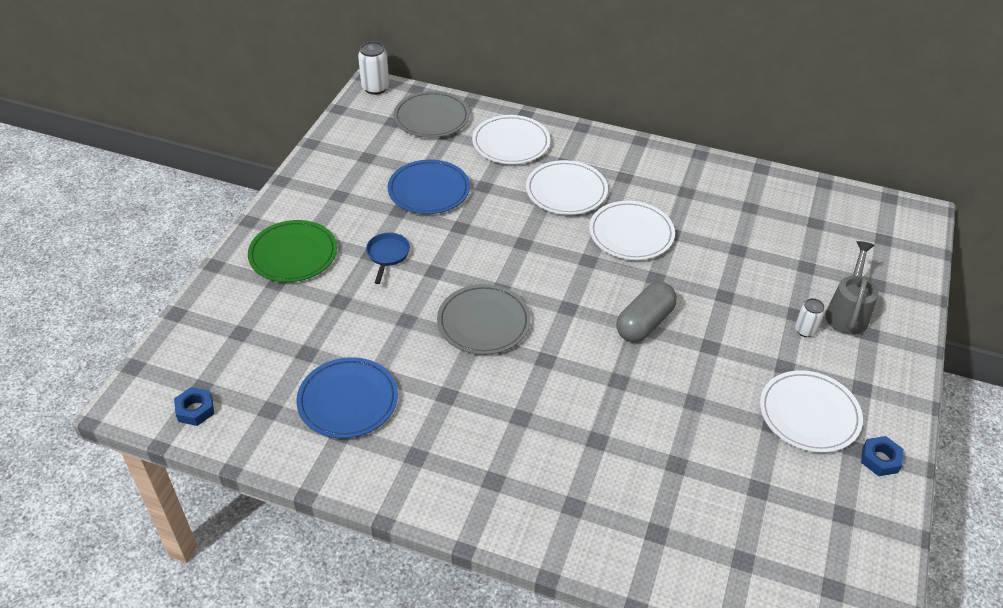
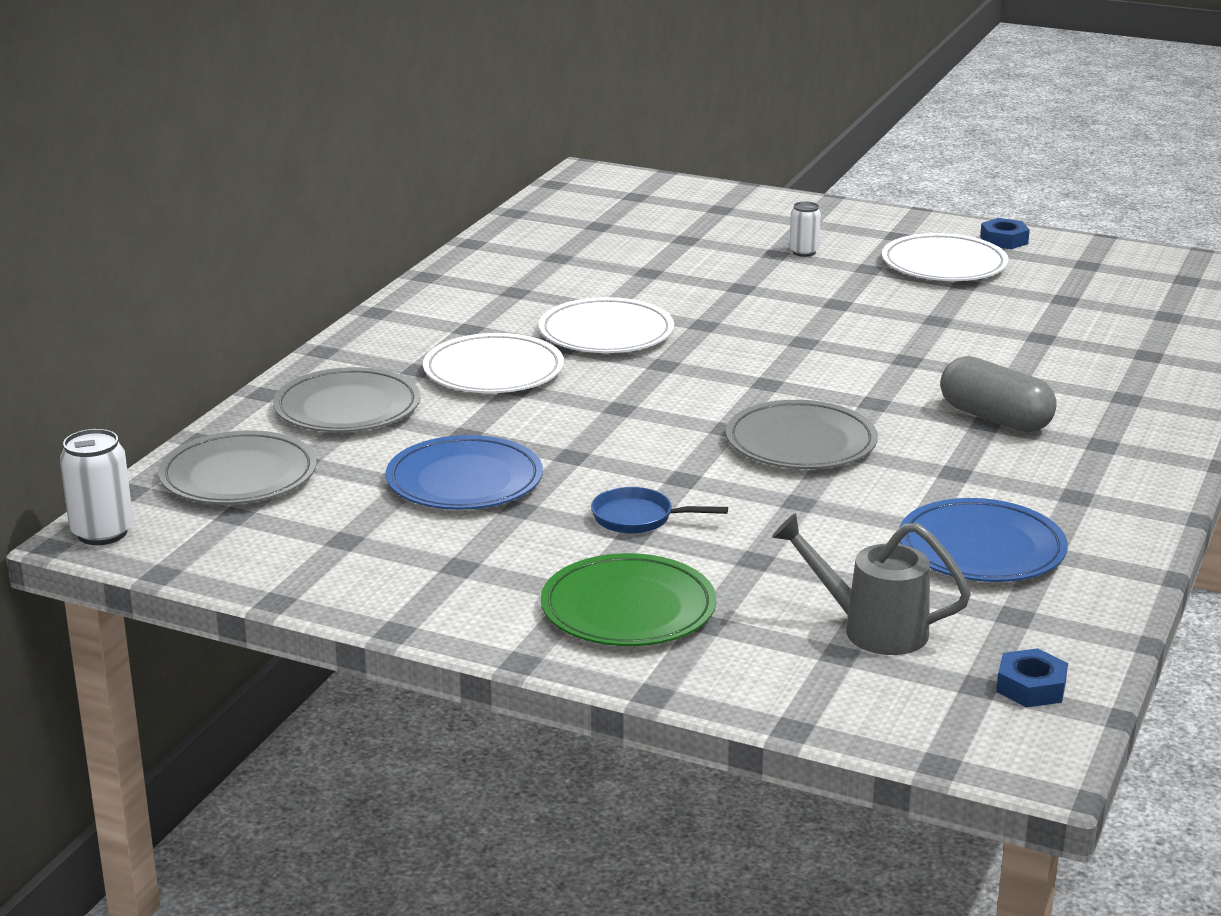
camera: 85 degrees left, 20 degrees down
(511, 143) = (347, 408): white plate -> grey plate
(644, 323) = (796, 337): grey capsule -> grey capsule (995, 418)
(847, 313) = (771, 228): grey watering can -> grey watering can (872, 629)

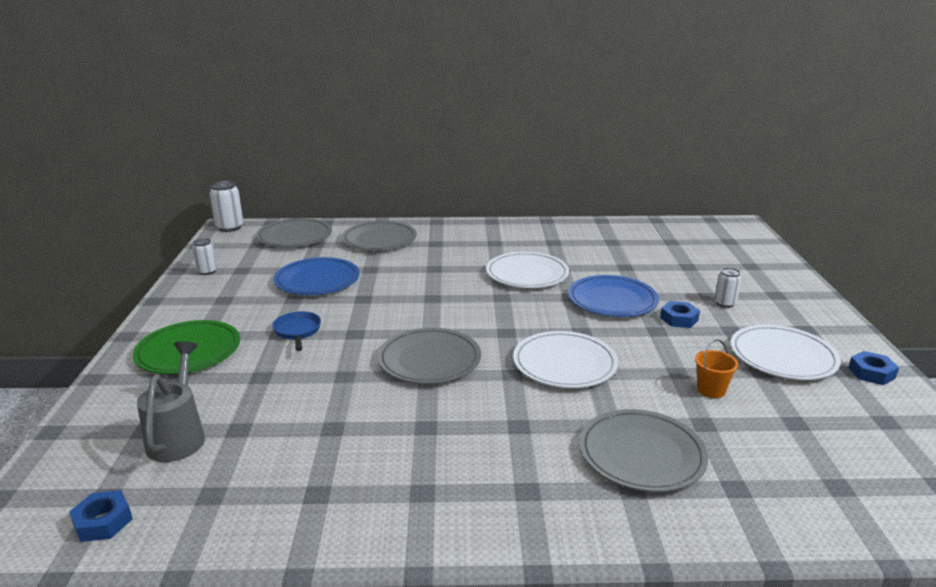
camera: 65 degrees right, 0 degrees up
(314, 572) = (207, 271): none -> white can
(493, 371) = (449, 259): white plate -> white plate (564, 364)
(820, 285) = (679, 319): none -> blue nut
(981, 548) = (310, 460): blue plate -> blue plate (612, 300)
(983, 315) = (711, 390): none -> orange bucket
(995, 418) = (530, 428): grey capsule -> none
(1074, 378) = (641, 454): none -> grey plate

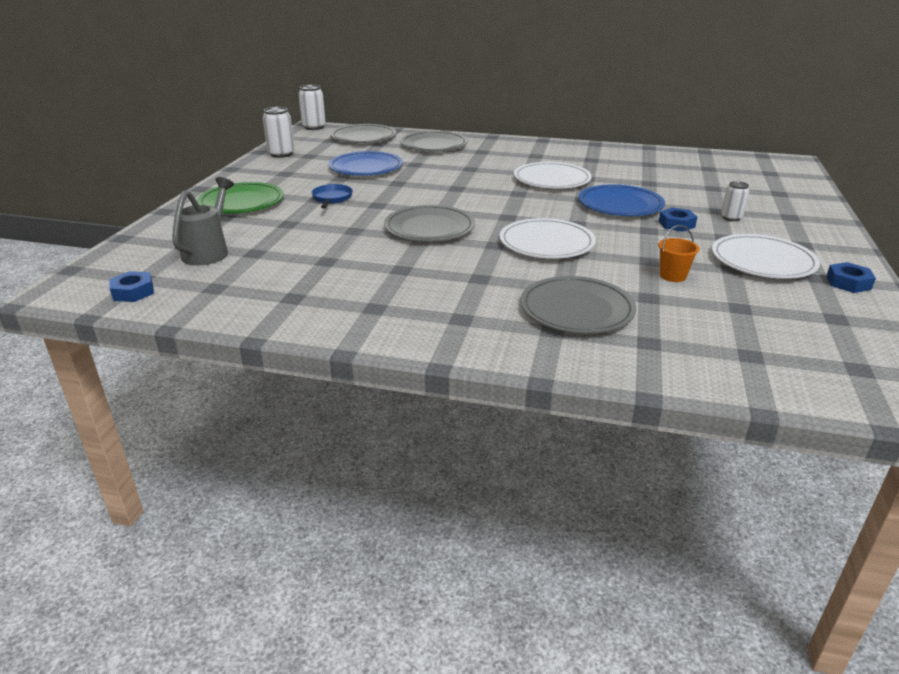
camera: 15 degrees right, 5 degrees up
(207, 271) = (281, 154): white can -> white can, size x1.58

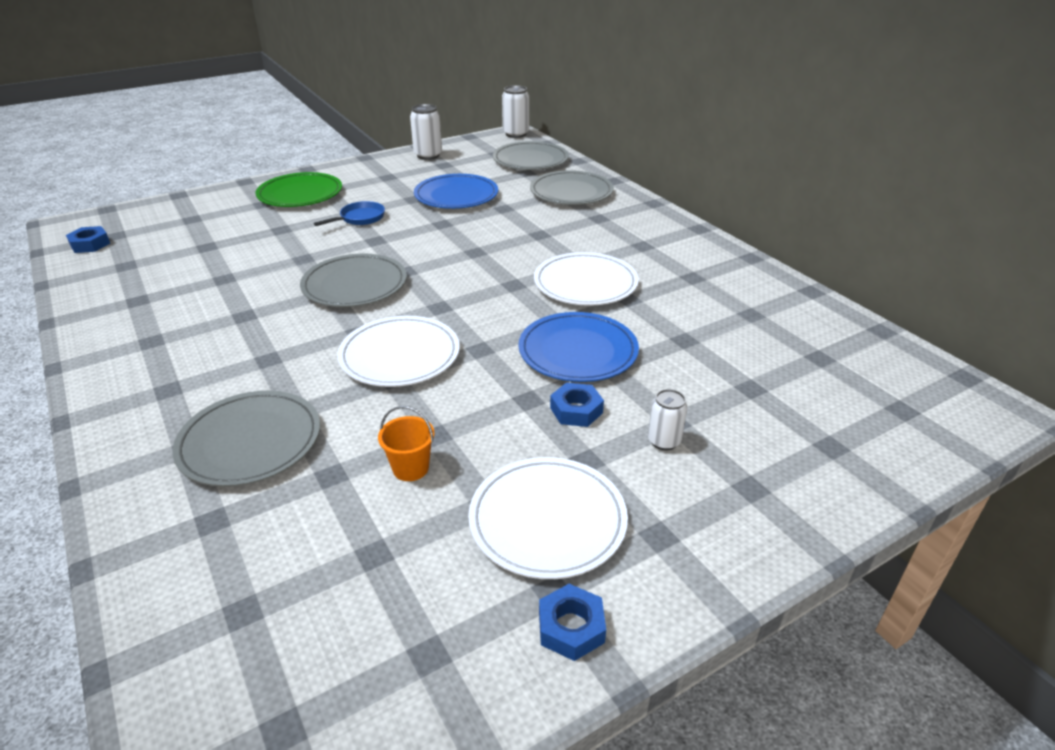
camera: 45 degrees right, 5 degrees up
(209, 251) = (189, 231): grey watering can -> none

